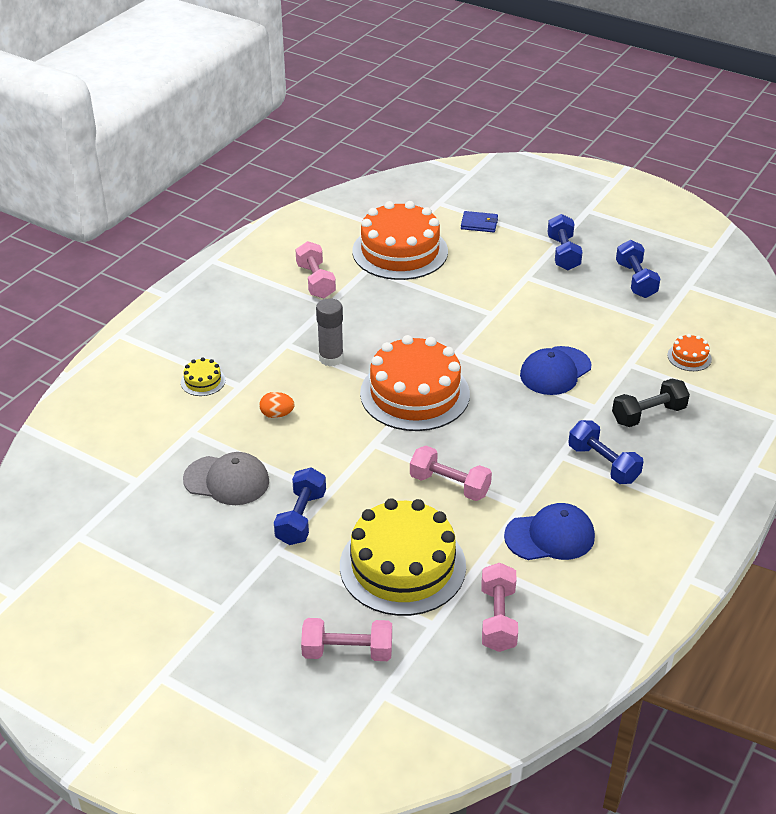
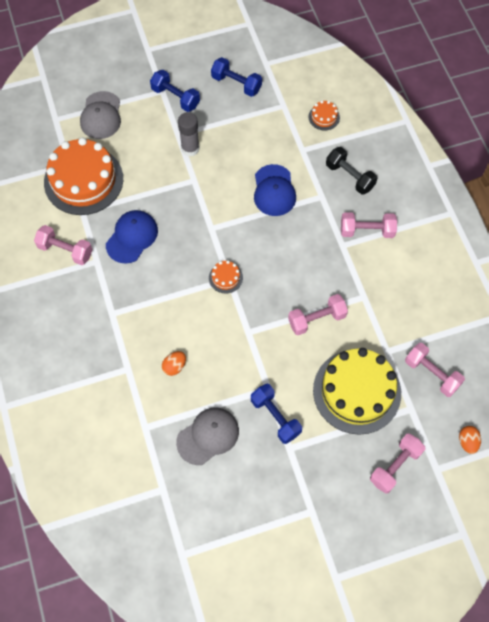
camera: 50 degrees left, 25 degrees up
(203, 381) = (102, 387): yellow cake -> none
(331, 358) = (150, 298): grey glue stick -> grey glue stick (190, 148)
(415, 393) = (225, 277): orange cake -> orange cake, size x0.41
(448, 703) = (467, 442): none -> orange egg
(479, 224) = (101, 115): blue wallet -> grey cap
(550, 536) = (396, 301): blue cap -> blue cap (132, 237)
(603, 464) = (367, 231): blue dumbbell -> pink dumbbell
(648, 414) = (349, 177): black dumbbell -> black dumbbell turned 60 degrees counterclockwise

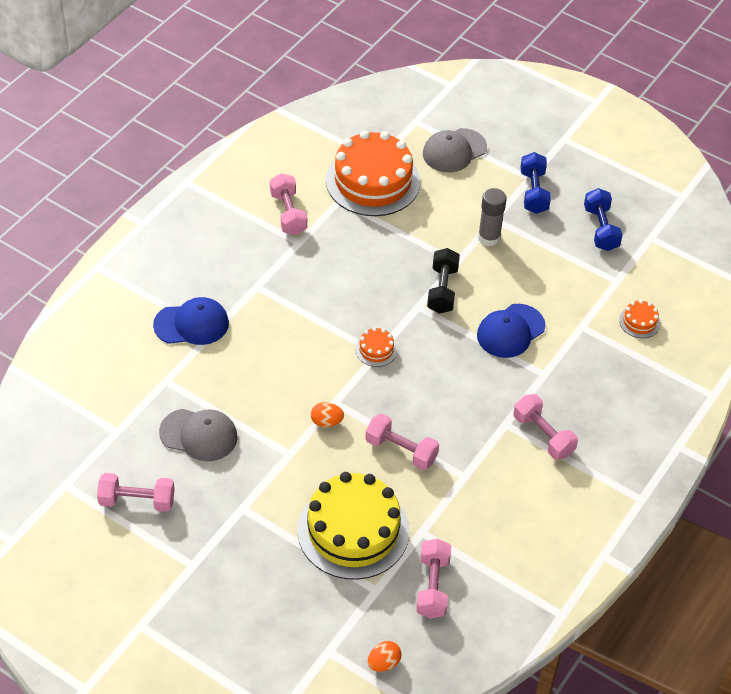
camera: 50 degrees right, 15 degrees down
(132, 237) = (349, 253): blue cap -> blue cap (192, 324)
(174, 366) = (246, 366): orange egg -> orange egg (326, 422)
(275, 417) = (265, 477): blue dumbbell -> none
(349, 177) = (592, 384): black dumbbell -> black dumbbell (442, 290)
(395, 466) = (300, 611): pink dumbbell -> pink dumbbell (137, 501)

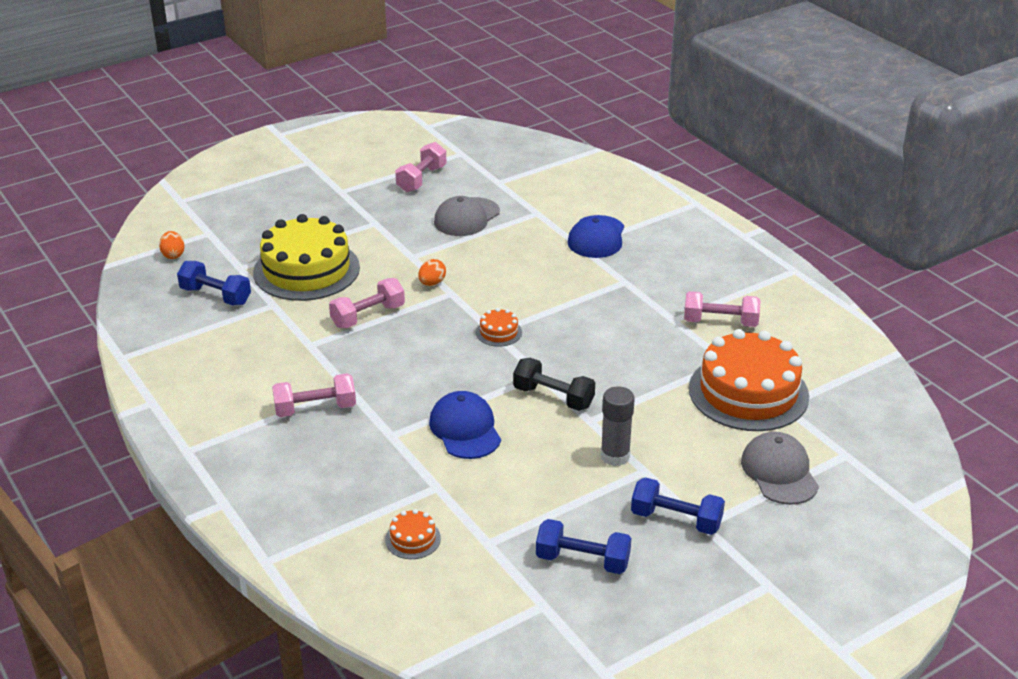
camera: 115 degrees right, 15 degrees down
(432, 586) = (216, 296): pink dumbbell -> blue dumbbell

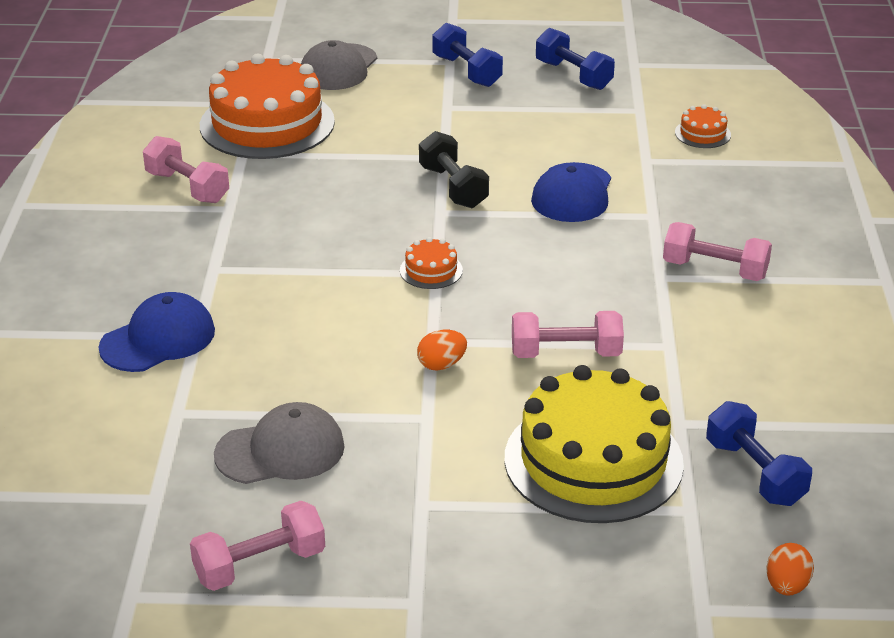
camera: 145 degrees left, 0 degrees up
(615, 456) = (458, 124): grey glue stick -> none

